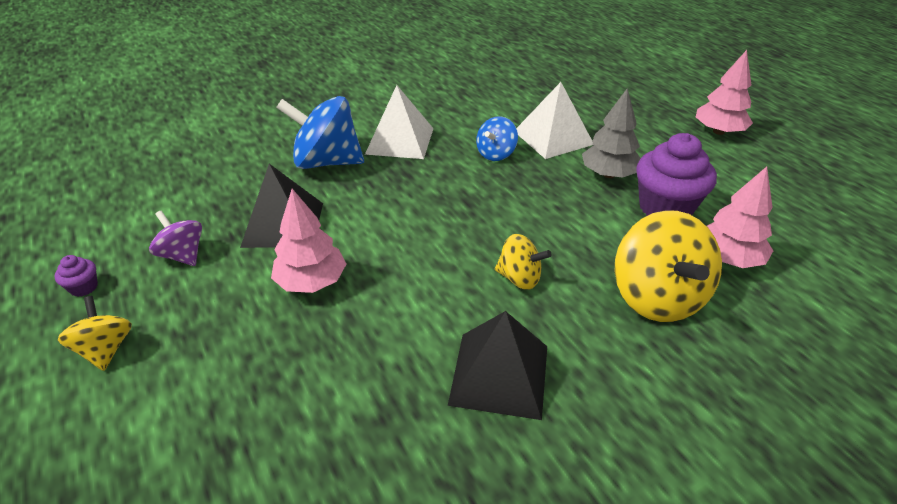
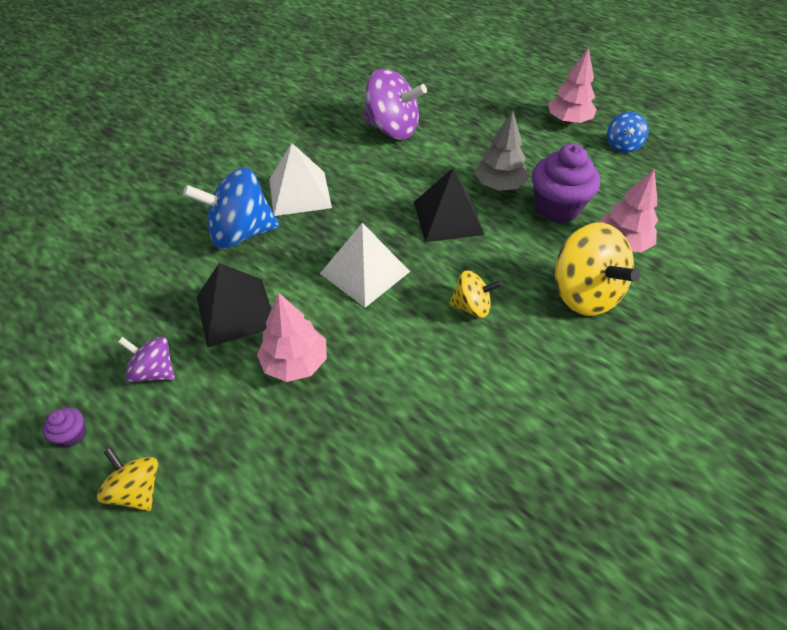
camera: 20 degrees left, 10 degrees up
(496, 154) = (394, 187): blue spinning top -> blue spinning top (622, 145)
(499, 374) = (496, 399): black pyramid -> black pyramid (448, 218)
(520, 106) = (392, 129): none -> purple spinning top
(553, 137) = (436, 158): white pyramid -> white pyramid (365, 272)

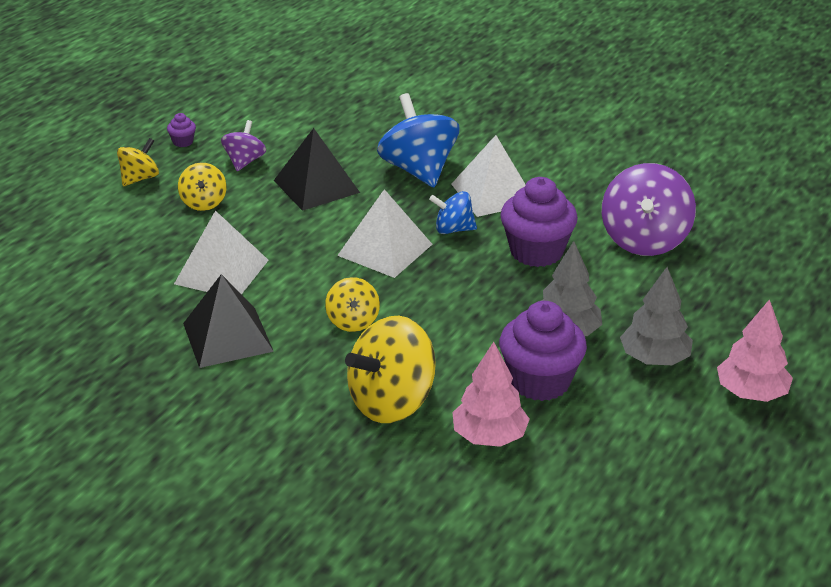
camera: 80 degrees right, 15 degrees down
(226, 418) = (204, 203): none -> yellow spinning top
(295, 362) = (264, 226): pink tree -> none
(370, 407) = (222, 271): none -> white pyramid
(393, 183) = (536, 252): none -> purple cupcake
(448, 218) = (489, 296): black pyramid -> black pyramid (227, 337)
(532, 151) = (654, 359): none -> grey tree
(622, 145) = (713, 447): blue spinning top -> blue spinning top (453, 229)

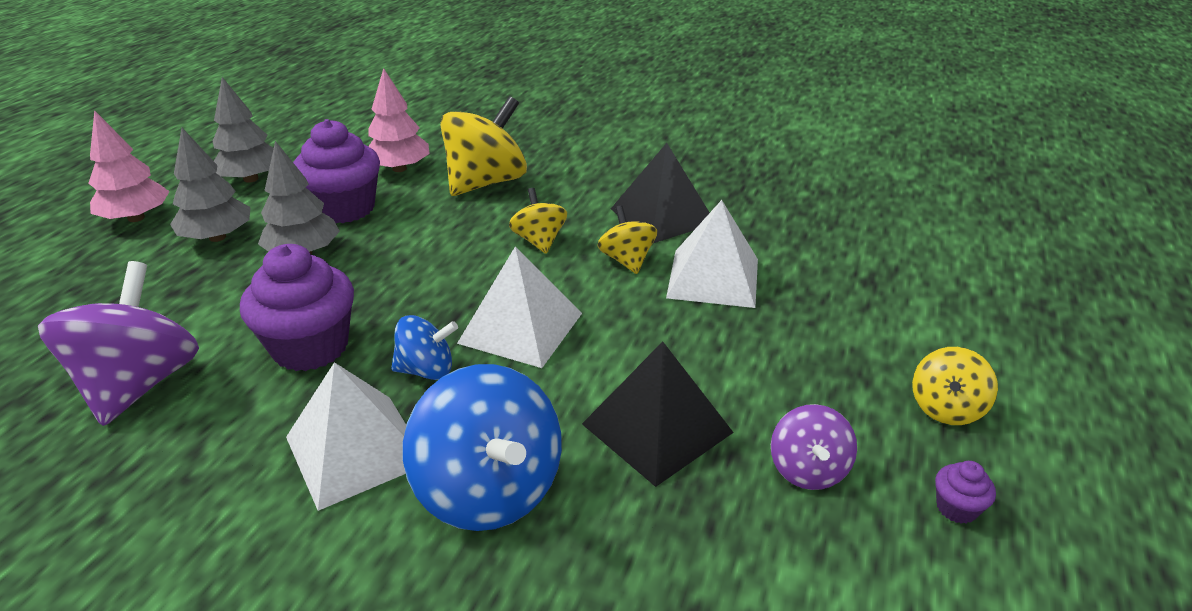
camera: 170 degrees right, 0 degrees up
(204, 203) = (810, 373): yellow spinning top -> yellow spinning top (627, 260)
(658, 439) = (251, 179): none -> grey tree

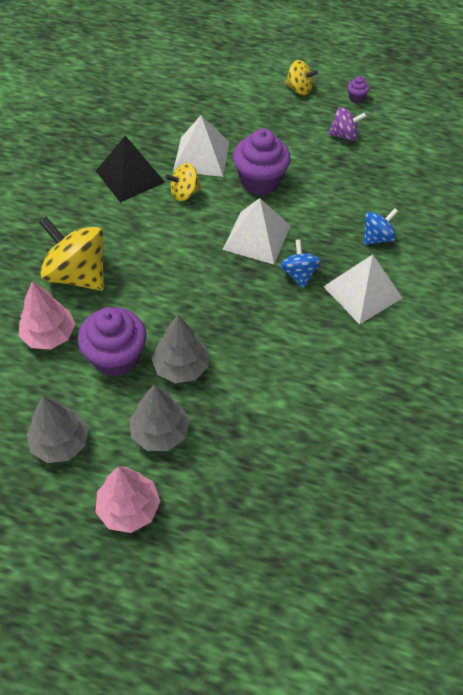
camera: 95 degrees left, 20 degrees up
(140, 384) = (330, 411): purple spinning top -> none
(310, 347) = (286, 333): purple cupcake -> purple cupcake (260, 181)
(489, 490) = (377, 237): blue spinning top -> blue spinning top, size x0.54
(539, 241) = (162, 236): yellow spinning top -> none
(657, 428) = (327, 181): black pyramid -> none

